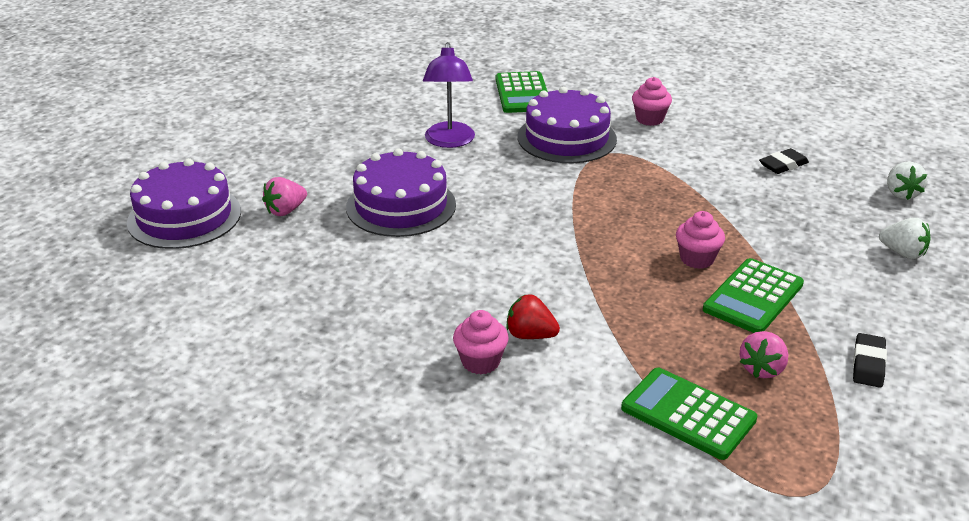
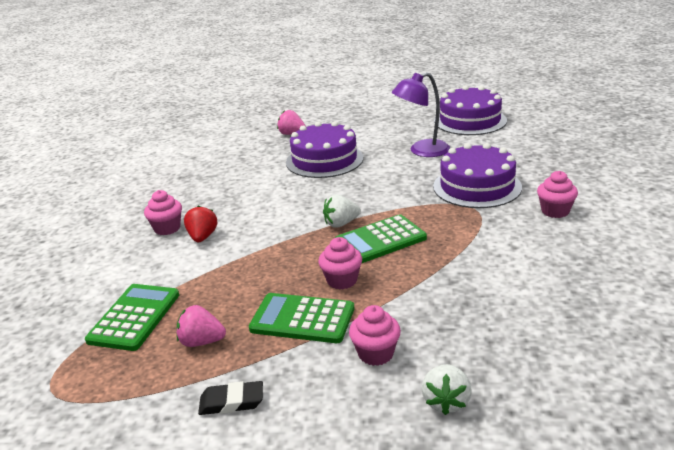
camera: 70 degrees right, 5 degrees down
(184, 217) = (266, 115): purple cake -> purple cake (470, 120)
(522, 93) = (526, 154): green calculator -> green calculator (380, 240)
(783, 165) = (553, 295): black eraser -> none
(827, 269) = (375, 354): none -> pink cupcake
(901, 193) = (579, 385): white strawberry -> white strawberry (341, 224)

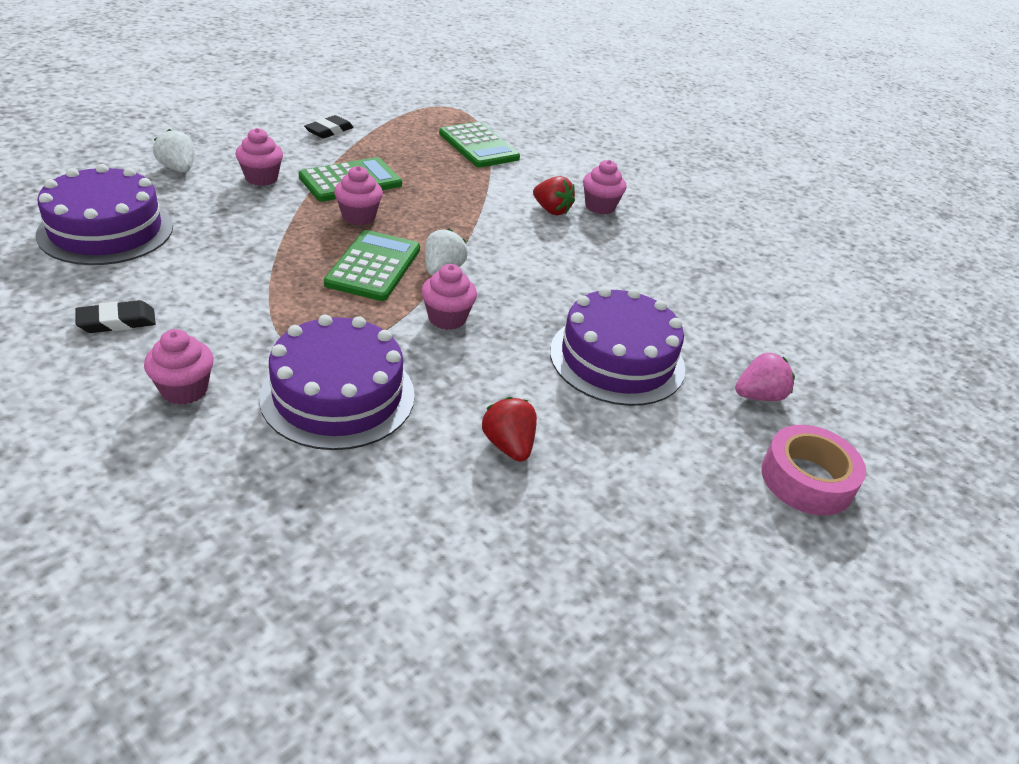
camera: 125 degrees right, 10 degrees up
(202, 342) = (403, 148): pink strawberry -> none
(327, 115) = (806, 480): none -> pink tape
(378, 199) = (447, 318): none -> pink cupcake
(422, 151) = (508, 445): purple lamp -> red strawberry
(470, 120) = (534, 606): purple cake -> purple cake (106, 230)
(578, 259) = (117, 321): none -> black eraser

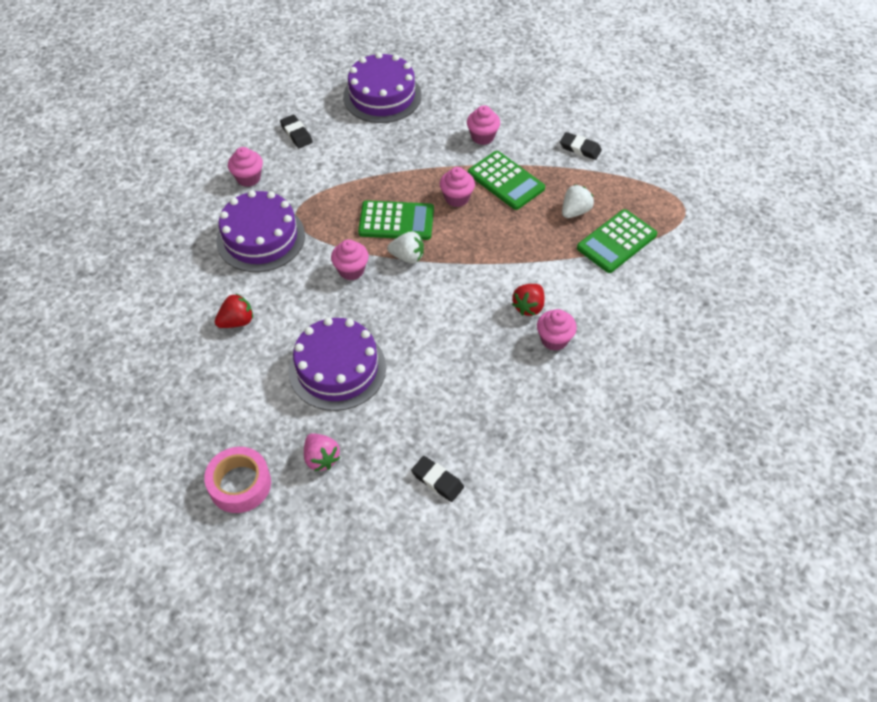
camera: 85 degrees right, 15 degrees up
(178, 169) = (472, 96): white strawberry -> white strawberry (575, 211)
(781, 314) = (437, 480): none -> black eraser

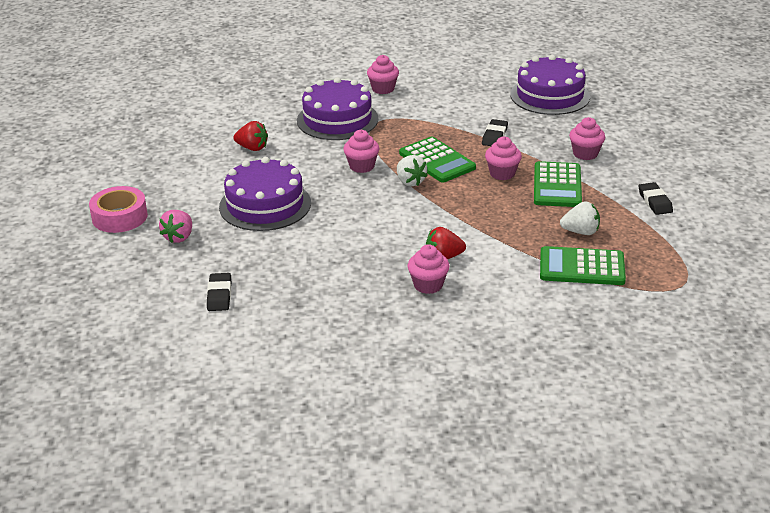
camera: 50 degrees right, 20 degrees down
(296, 134) = (453, 84): black eraser -> black eraser (494, 136)

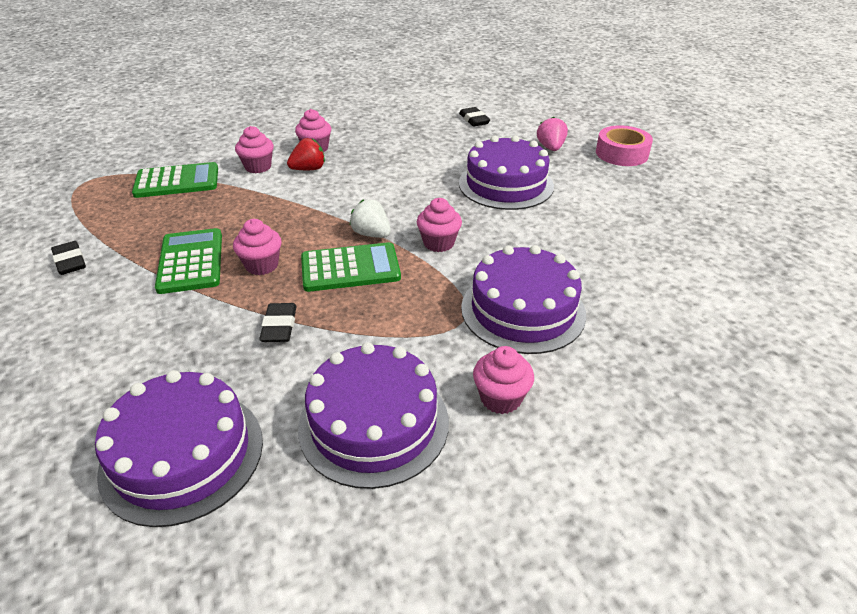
camera: 160 degrees right, 5 degrees up
(252, 148) = (587, 243): red strawberry -> none
(437, 161) = (350, 268): green calculator -> green calculator turned 135 degrees clockwise
(453, 91) = (374, 423): none -> purple cake
(580, 232) = (172, 212): white strawberry -> none
(585, 154) = (142, 320): pink cupcake -> pink cupcake (258, 167)

